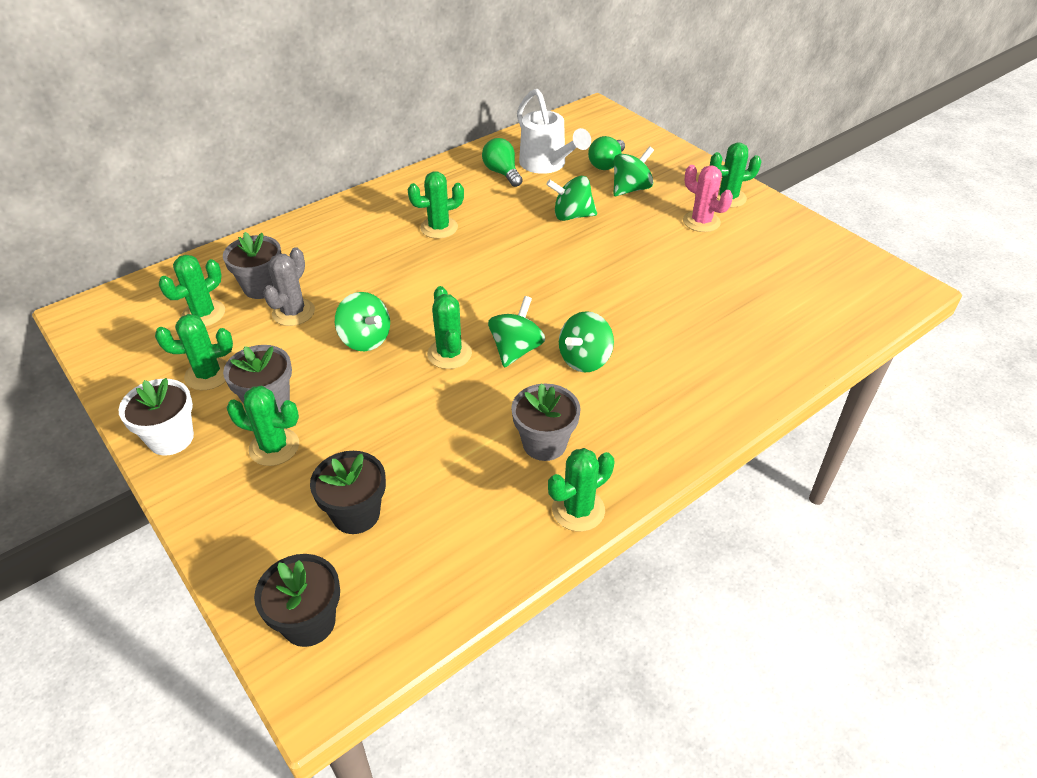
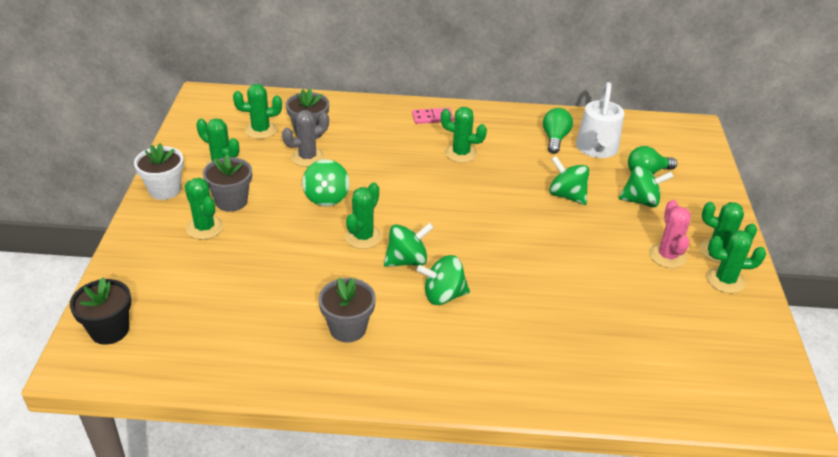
camera: 40 degrees right, 5 degrees down
(356, 514) = (198, 292): black flower pot -> none
(370, 209) = (432, 118): none -> pink domino
(578, 510) = (315, 381): green cactus -> green cactus (725, 280)

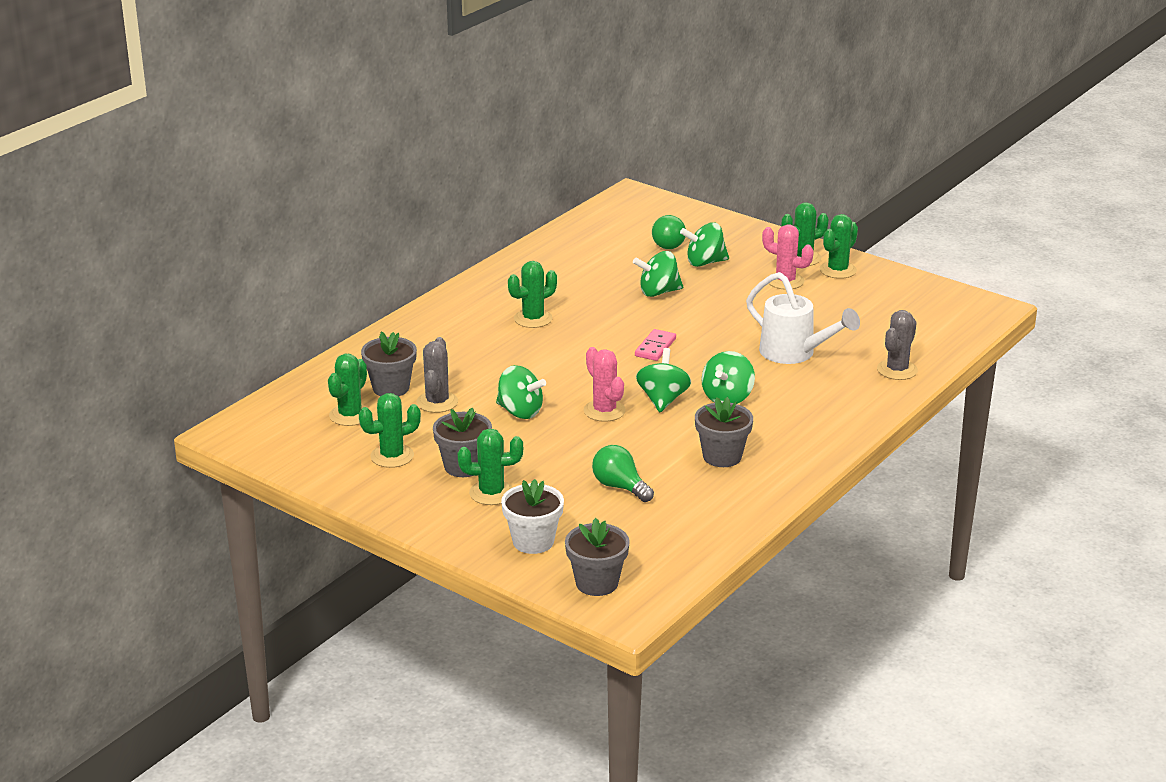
camera: 55 degrees left, 10 degrees down
(109, 330) = (597, 583): black flower pot -> grey flower pot
(164, 190) = (395, 501): white flower pot -> white flower pot (533, 541)
(363, 237) = (604, 411): green cactus -> pink cactus
(432, 118) = (453, 312): pink domino -> pink domino (655, 347)
(555, 139) = (568, 264): green light bulb -> green light bulb (620, 487)
(597, 150) = (609, 252): white watering can -> white watering can (794, 353)
(597, 388) = (897, 370): none -> grey cactus
(641, 201) = (705, 262): green spinning top -> green spinning top turned 135 degrees counterclockwise

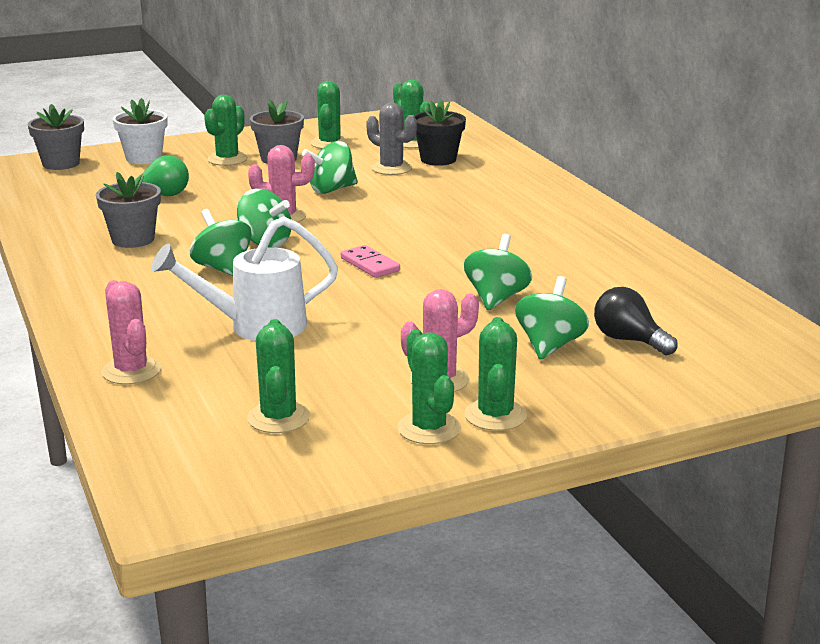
camera: 120 degrees right, 5 degrees down
(391, 388) = (438, 159): grey flower pot -> black flower pot
(533, 319) = (504, 229): green cactus -> green cactus (278, 418)
(670, 244) = (629, 340): green light bulb -> black light bulb
(897, 370) = (131, 371): grey cactus -> pink cactus

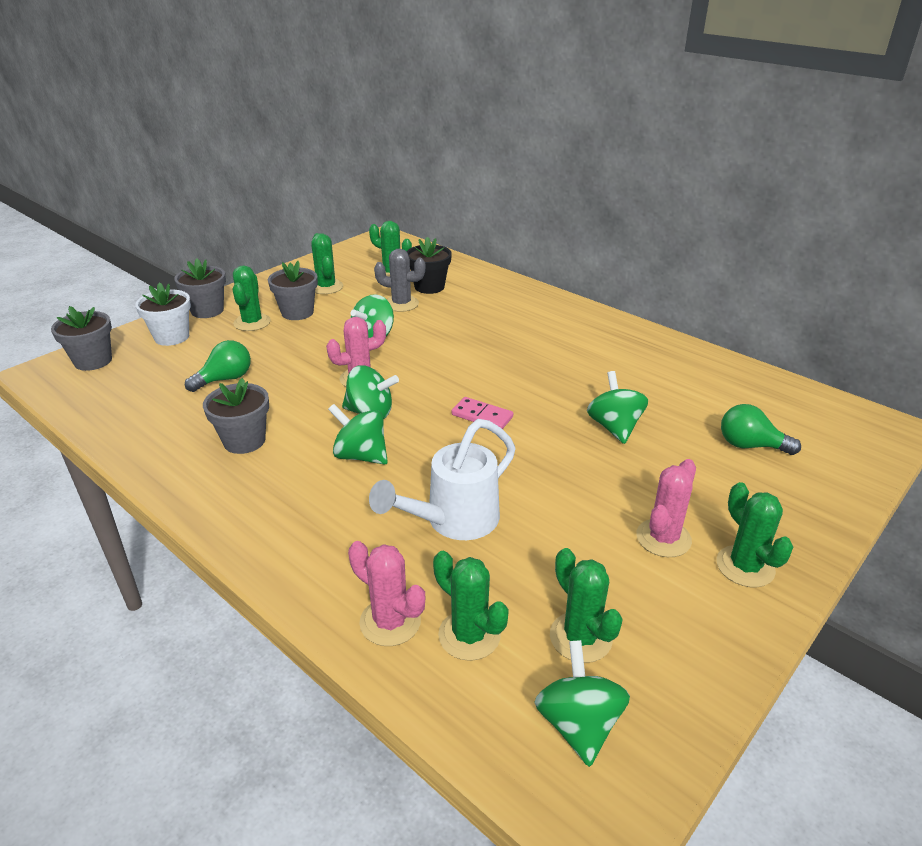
camera: 25 degrees left, 10 degrees up
(195, 144) = (207, 310): none -> grey flower pot
(429, 428) = (712, 602): green cactus -> green cactus (469, 635)
(549, 346) = (703, 469): green spinning top -> green spinning top (578, 724)
(629, 340) = (750, 445): black light bulb -> green light bulb

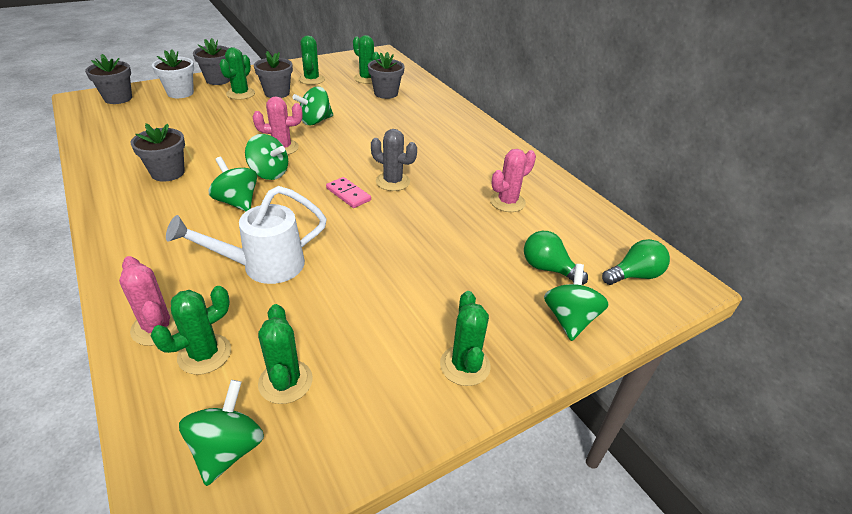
camera: 15 degrees right, 5 degrees up
(225, 379) = (190, 128): green light bulb -> green light bulb (634, 275)
(401, 304) = (355, 101): grey cactus -> grey cactus (393, 182)
(429, 287) = (386, 93): black flower pot -> grey flower pot
(469, 635) = (204, 354): green cactus -> green cactus turned 75 degrees clockwise
(614, 427) = (444, 227): green spinning top -> green spinning top (569, 319)
(663, 538) = (414, 323): pink cactus -> pink cactus (507, 202)

